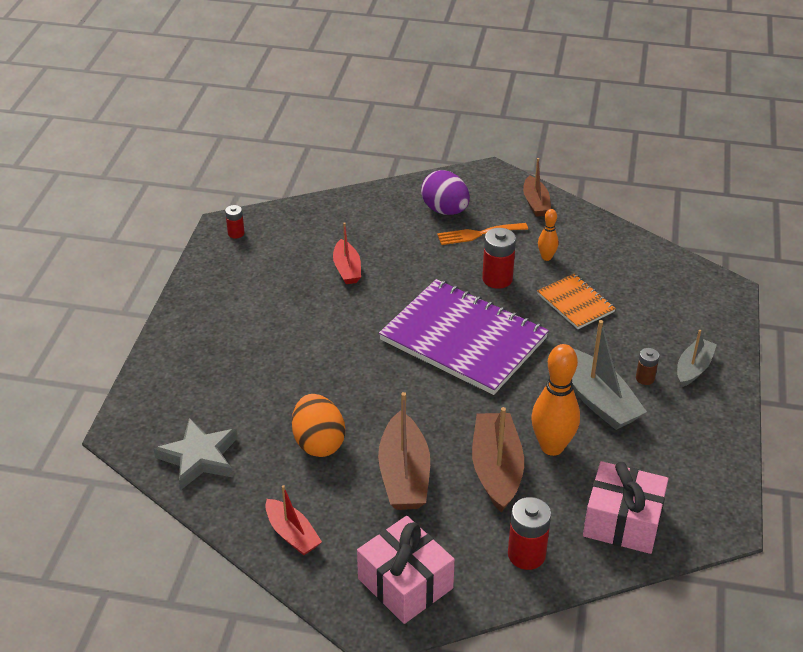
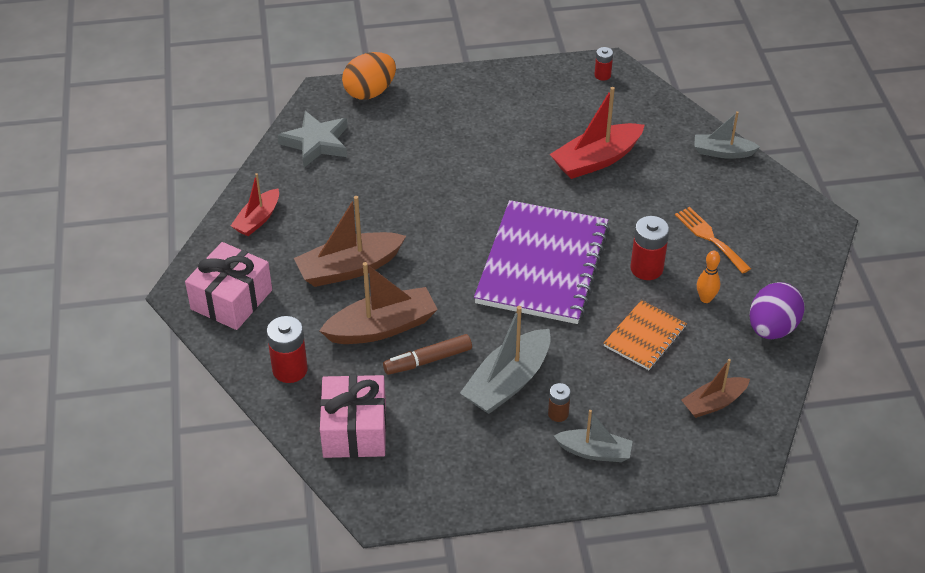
camera: 70 degrees right, 5 degrees up
(318, 442) = (363, 205): orange egg -> orange egg (370, 92)
(347, 269) = (596, 160): red boat -> red boat, size x1.62
(381, 197) = (722, 152): none -> grey boat
(445, 210) = (732, 204): purple egg -> purple egg (772, 328)
(535, 203) = (794, 270): brown boat -> brown boat (714, 403)
(552, 447) = (428, 360): orange bowling pin -> brown marker

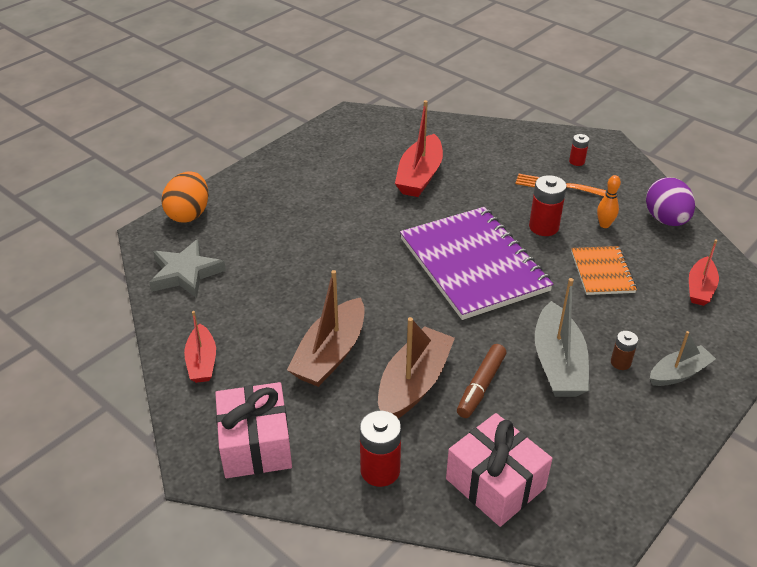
camera: 40 degrees left, 5 degrees down
(602, 75) = (355, 122): red battery -> red battery (577, 161)
(714, 403) = (700, 288): brown boat -> red boat
(722, 152) = (493, 131): grey boat -> none

